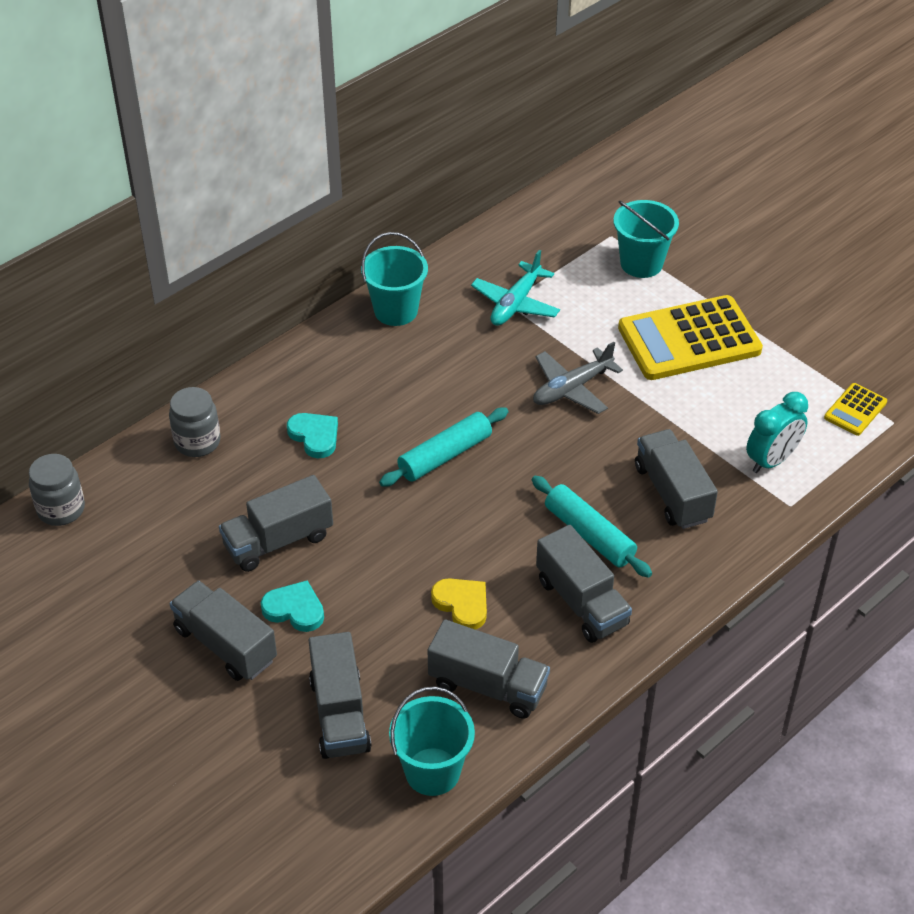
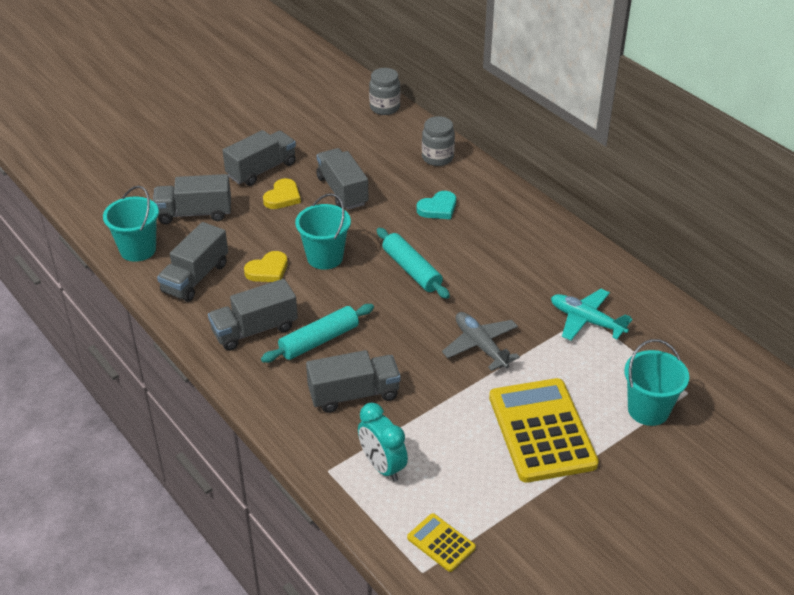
camera: 95 degrees right, 5 degrees down
(294, 609) = (282, 197): turquoise heart -> yellow heart
(396, 310) = (574, 252): turquoise bucket -> turquoise bucket (325, 257)

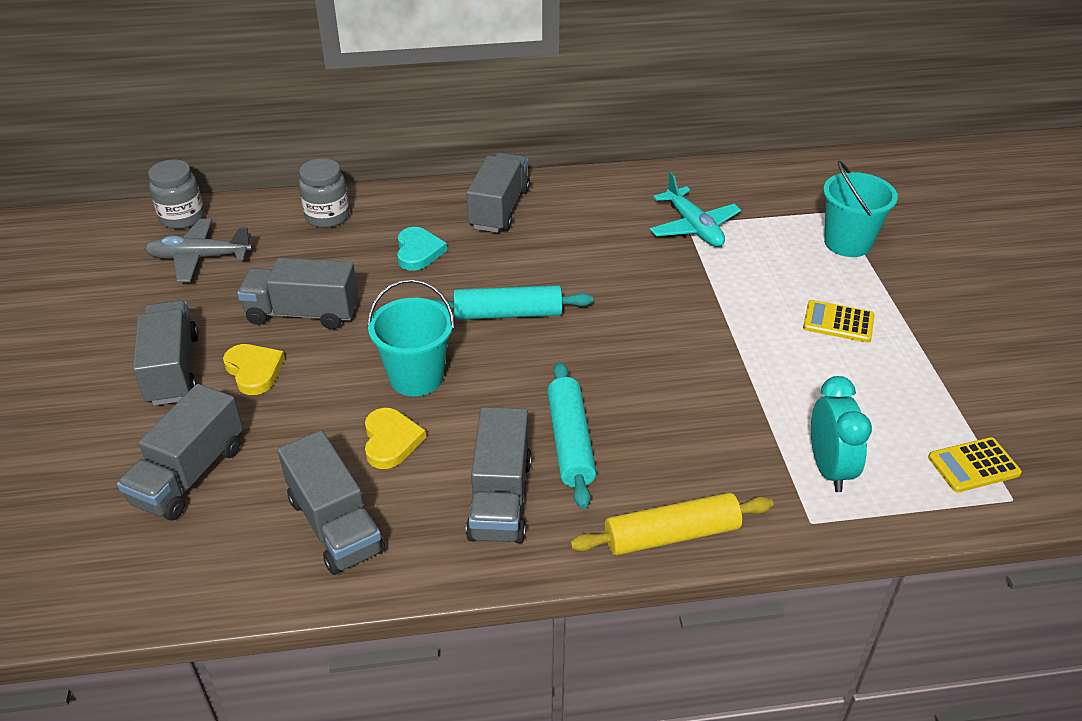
camera: 60 degrees left, 0 degrees up
(138, 249) = (203, 573): turquoise bucket -> none
(274, 410) = (671, 535): none -> yellow rolling pin
(354, 394) = (691, 447): grey truck -> grey truck (499, 209)
(382, 466) = (829, 468): turquoise clock -> turquoise clock turned 90 degrees counterclockwise
(480, 346) = (679, 313): grey plane -> grey plane (199, 258)
(541, 431) = (838, 322): yellow calculator -> yellow calculator, size x0.46
(586, 321) = (694, 227): turquoise plane -> turquoise plane turned 90 degrees counterclockwise

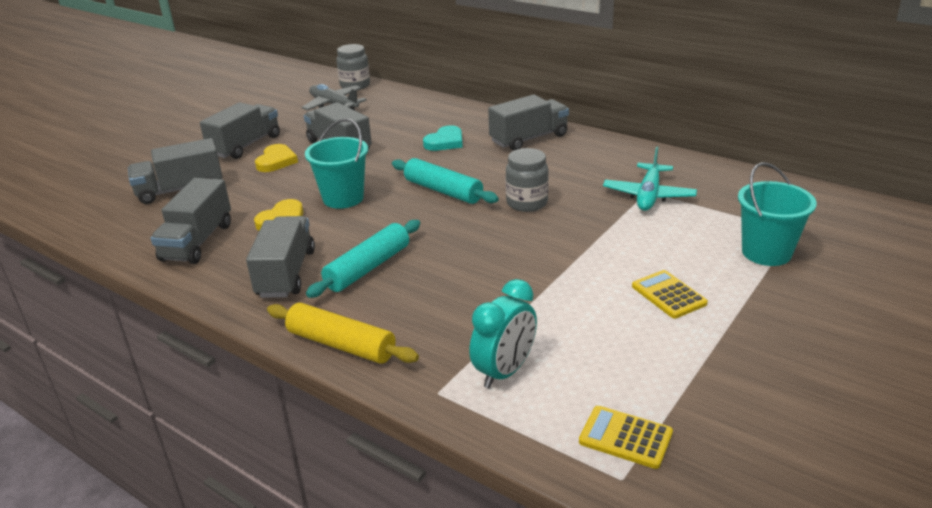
camera: 45 degrees right, 10 degrees down
(327, 217) = (425, 109): grey jar -> grey jar (527, 203)
(500, 498) = (286, 273): grey truck -> grey truck turned 135 degrees clockwise

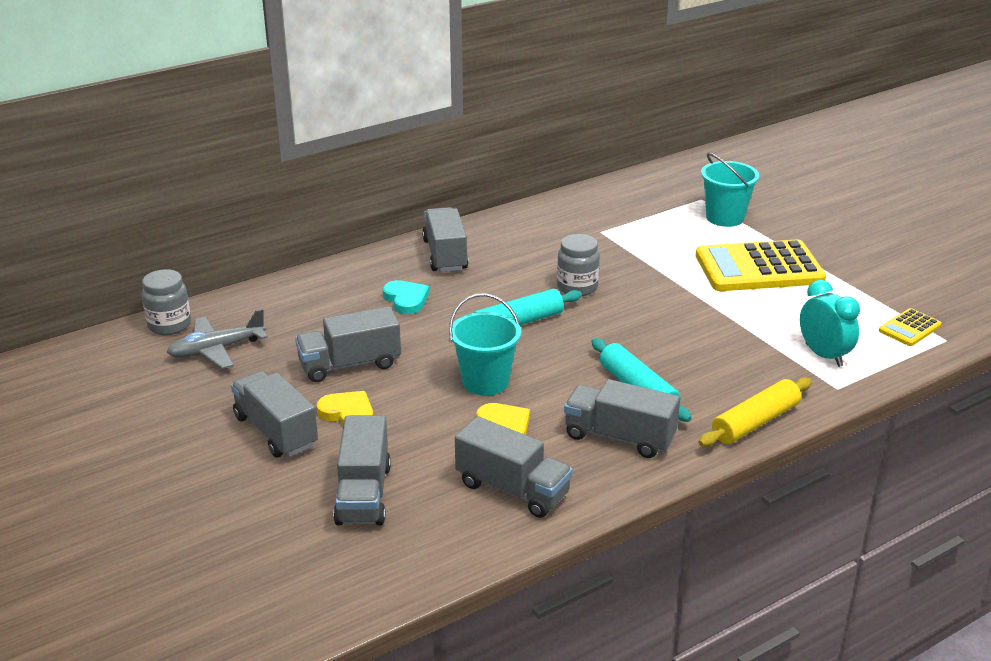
camera: 70 degrees left, 0 degrees up
(649, 195) = (607, 233): turquoise plane -> none
(668, 295) = (759, 268): yellow calculator -> yellow calculator, size x2.17

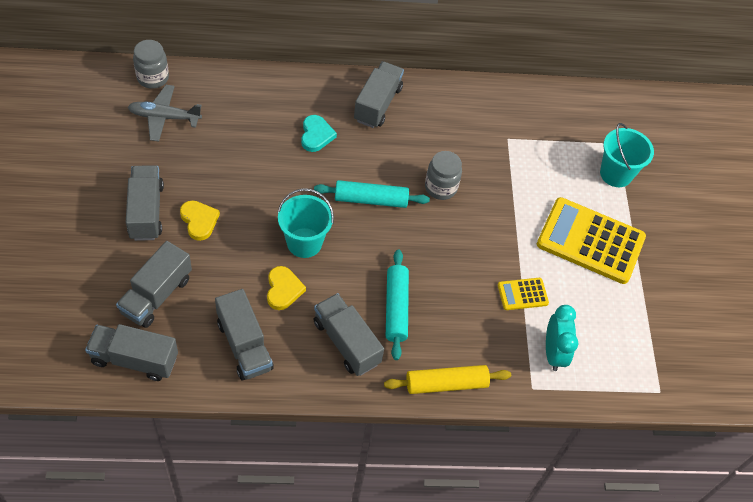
camera: 25 degrees right, 25 degrees up
(350, 365) = (233, 177): grey truck -> grey truck (134, 359)
(909, 328) = (644, 364): yellow calculator -> yellow calculator (522, 294)

